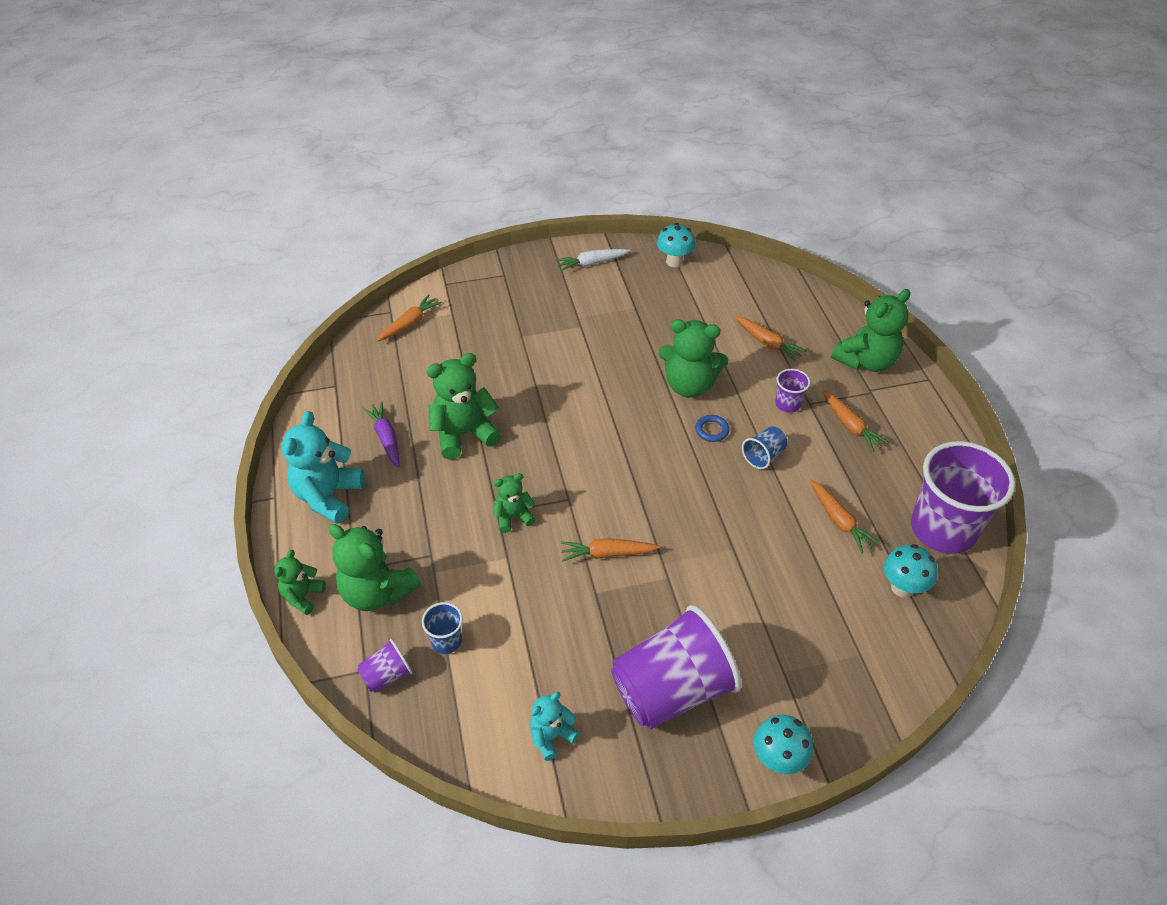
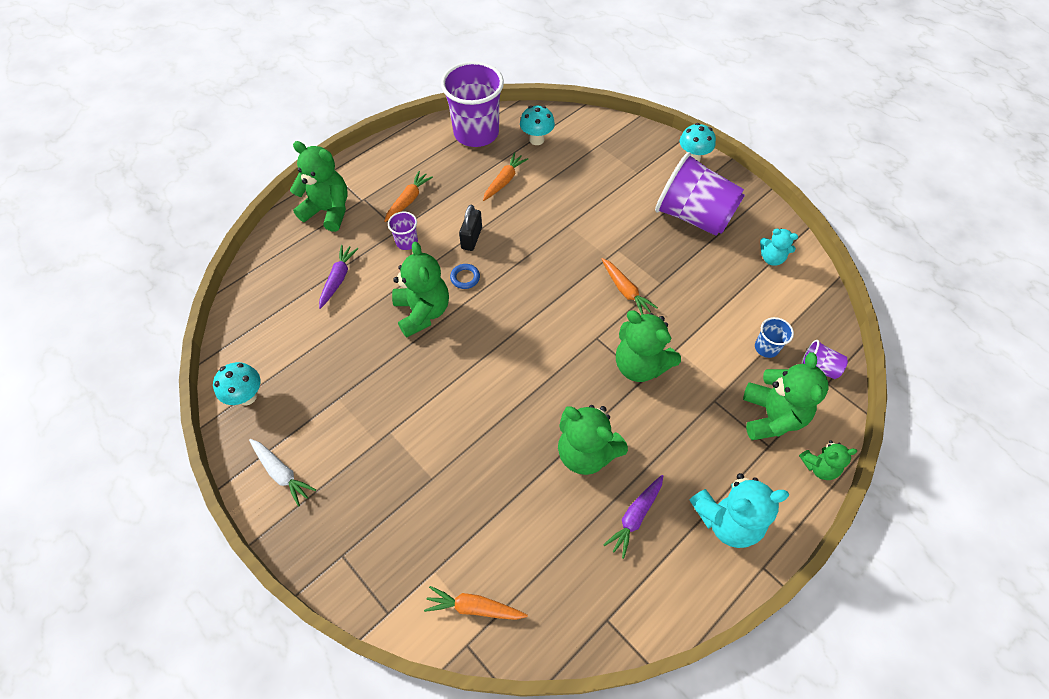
camera: 120 degrees left, 10 degrees up
(513, 517) = (640, 365): green teddy bear -> green teddy bear, size x1.78
(763, 456) = (471, 238): blue cup -> black padlock
(767, 343) = (338, 279): orange carrot -> purple carrot

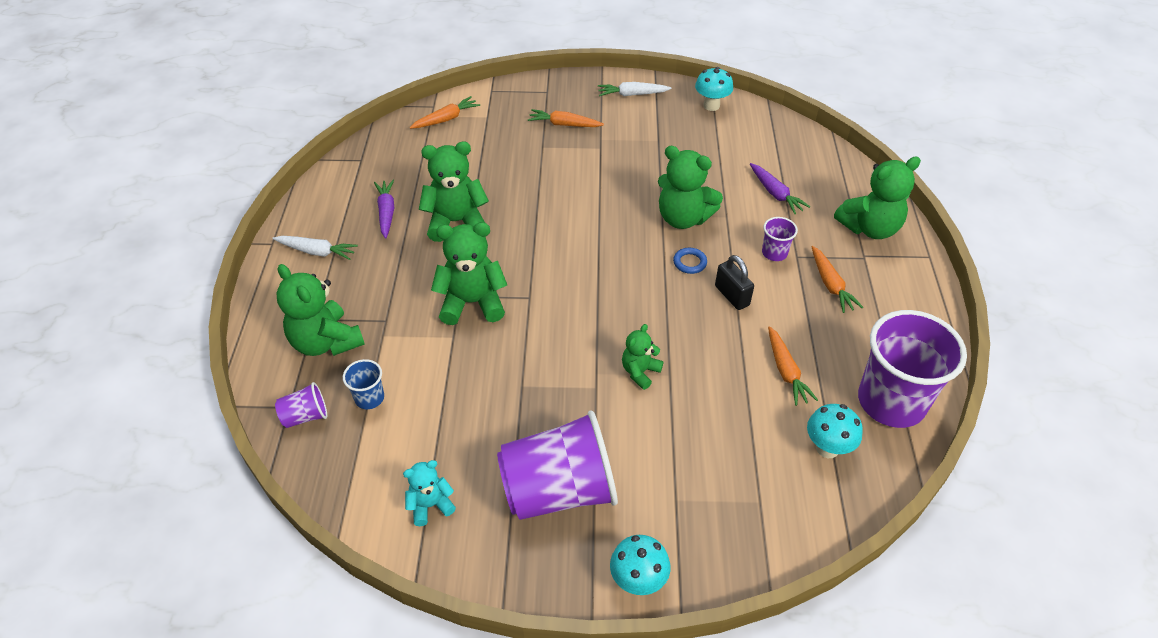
camera: 135 degrees right, 10 degrees down
(625, 291) = (546, 353): orange carrot -> orange carrot (564, 124)
(727, 520) = (317, 252): turquoise teddy bear -> white carrot
(819, 467) = (261, 332): green teddy bear -> green teddy bear (640, 372)

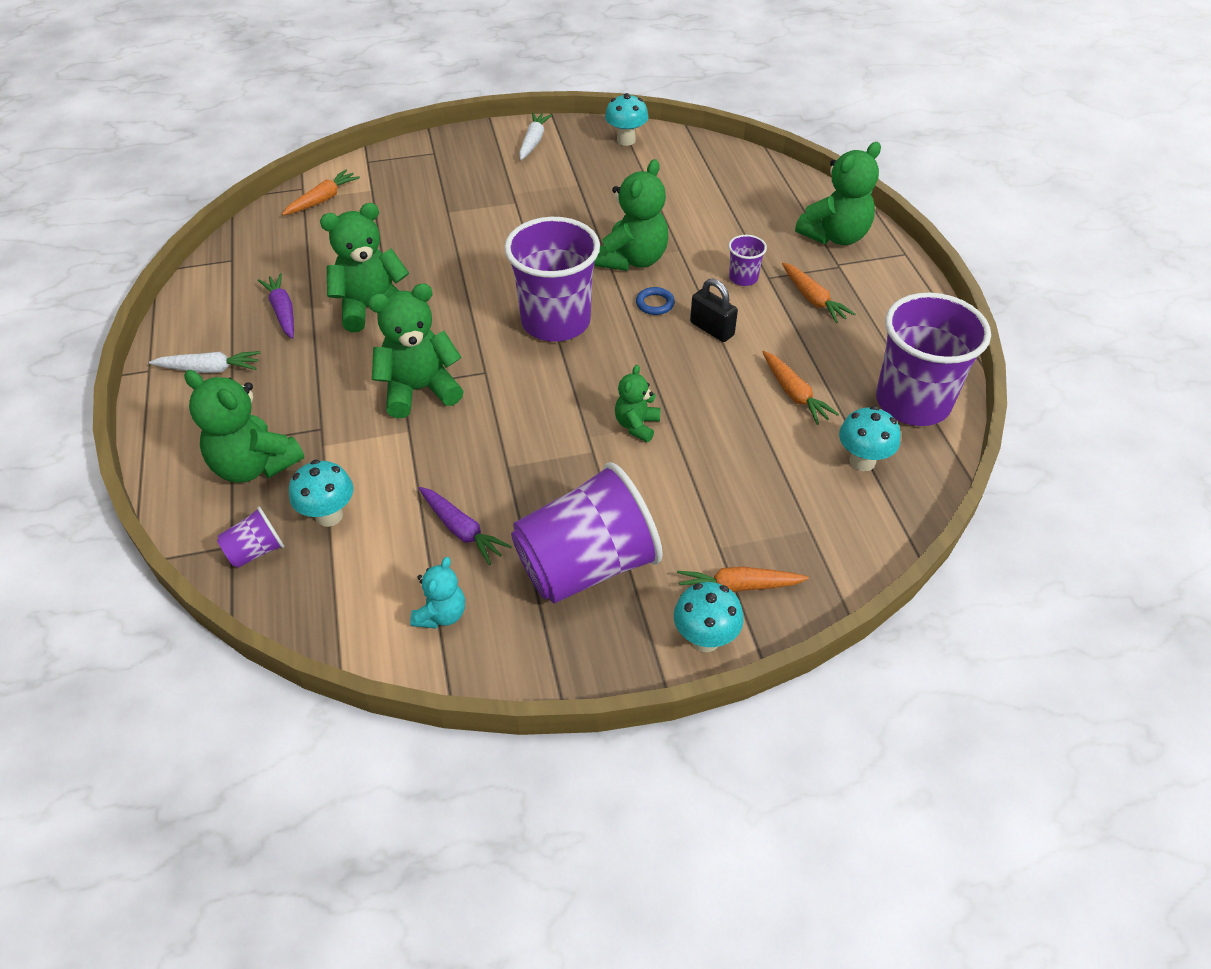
camera: 15 degrees left, 0 degrees up
(369, 398) = (329, 515): blue cup -> turquoise mushroom
(430, 505) = (441, 614): turquoise teddy bear -> turquoise teddy bear turned 150 degrees clockwise
(564, 124) = (465, 184): orange carrot -> orange carrot (738, 587)
(601, 263) = (555, 322): none -> purple cup
(632, 94) = (533, 141): white carrot -> white carrot turned 120 degrees clockwise
(683, 218) = (632, 259): green teddy bear -> green teddy bear turned 75 degrees counterclockwise
(775, 194) = (725, 218): purple carrot -> purple carrot (462, 530)

